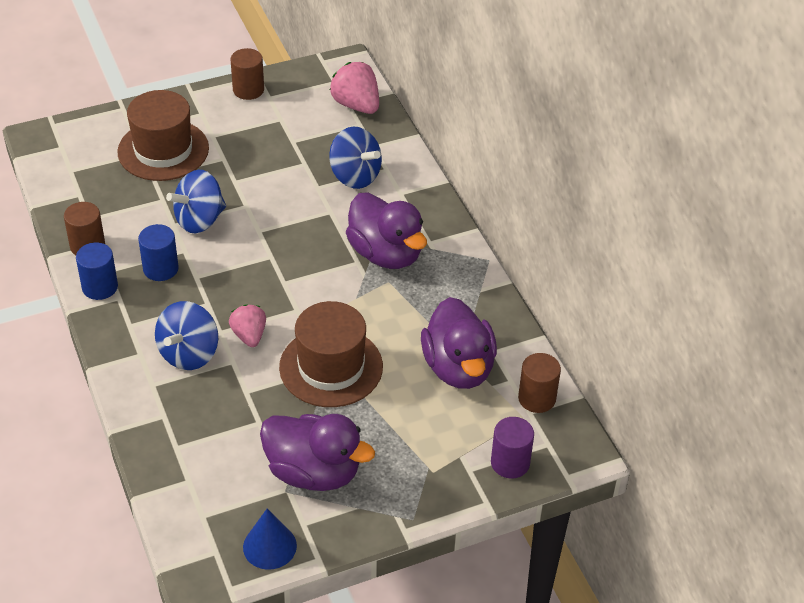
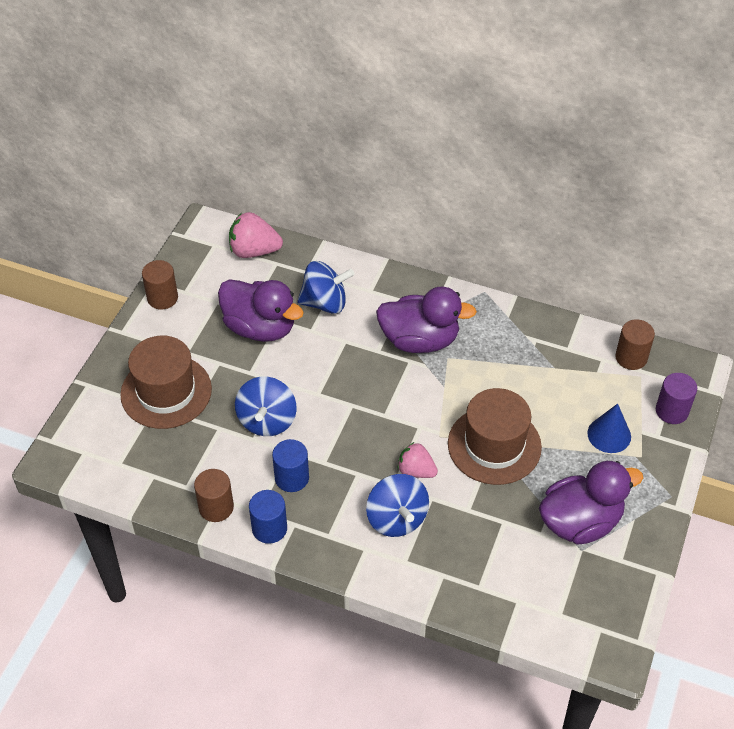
camera: 45 degrees left, 5 degrees up
(269, 546) = (623, 593): blue cone -> blue cone (609, 435)
(458, 368) = (564, 377): purple duck -> purple duck (260, 327)

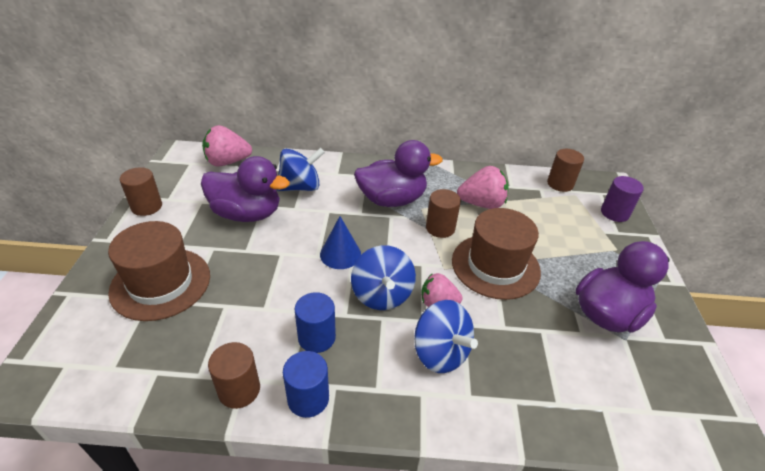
camera: 20 degrees left, 10 degrees down
(267, 420) = (274, 288): blue spinning top -> blue spinning top (382, 295)
(457, 388) = (440, 228): none -> brown cylinder
(519, 366) = (481, 204): none -> pink strawberry
(609, 435) = (581, 239): blue cone -> blue cone (340, 254)

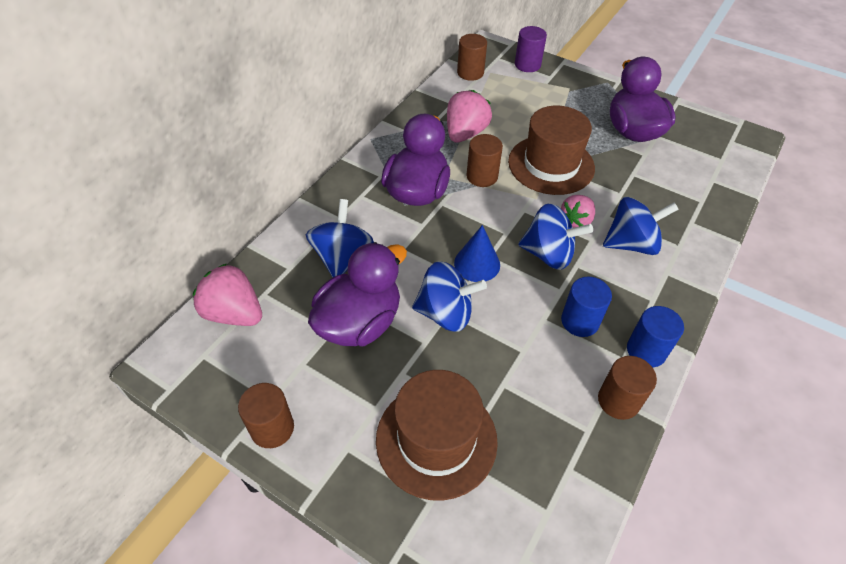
camera: 60 degrees left, 10 degrees up
(227, 162) = (234, 313): pink strawberry -> pink strawberry turned 105 degrees clockwise
(279, 252) = (445, 313): none -> blue spinning top

